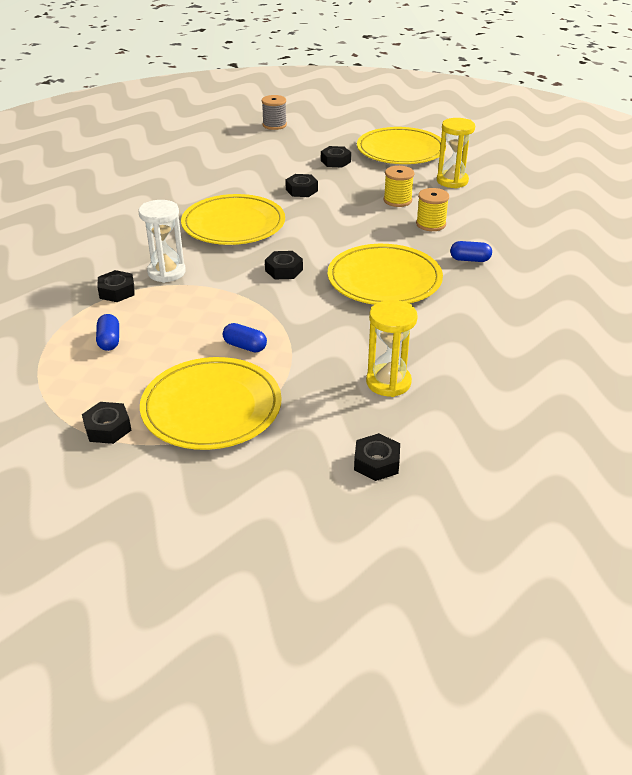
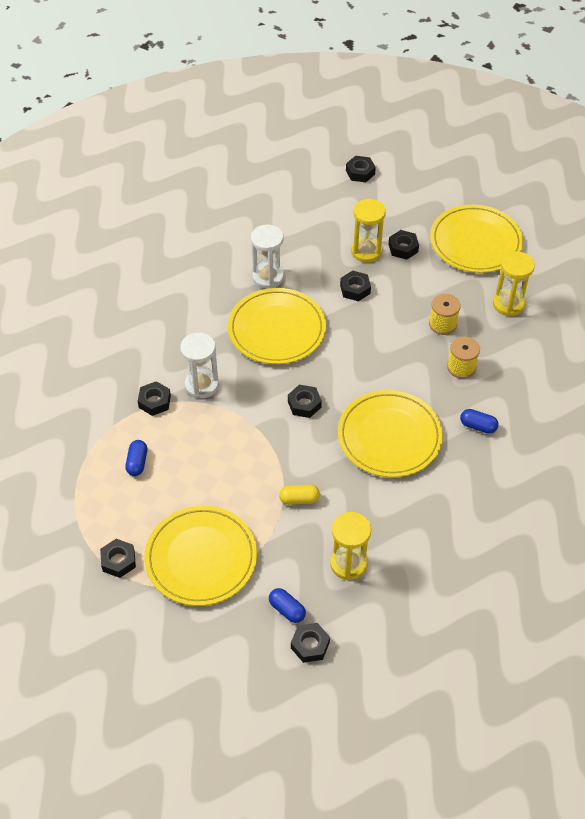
camera: 15 degrees right, 15 degrees up
(211, 193) = (268, 277): none -> white hourglass
(245, 346) = (245, 494): blue capsule -> blue capsule (287, 609)
(274, 125) = (360, 172): grey spool -> black nut
(302, 167) = (366, 251): none -> yellow hourglass
(308, 340) = (299, 499): none -> yellow capsule

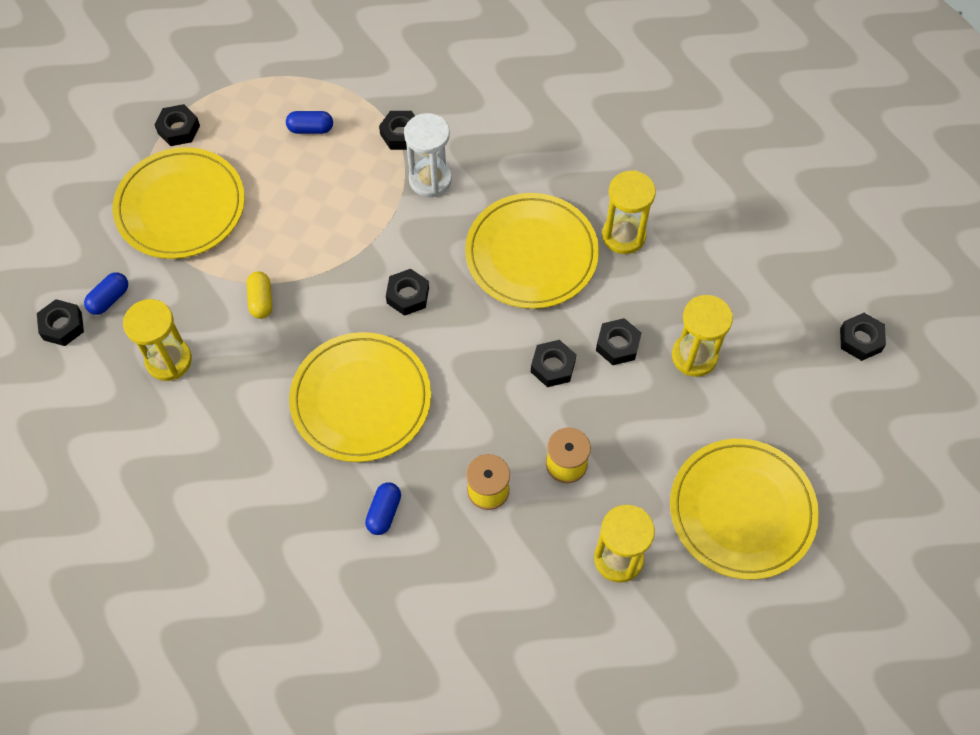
camera: 85 degrees right, 10 degrees up
(268, 277) = (623, 236): white hourglass -> yellow hourglass
(403, 248) = (710, 406): black nut -> black nut (553, 366)

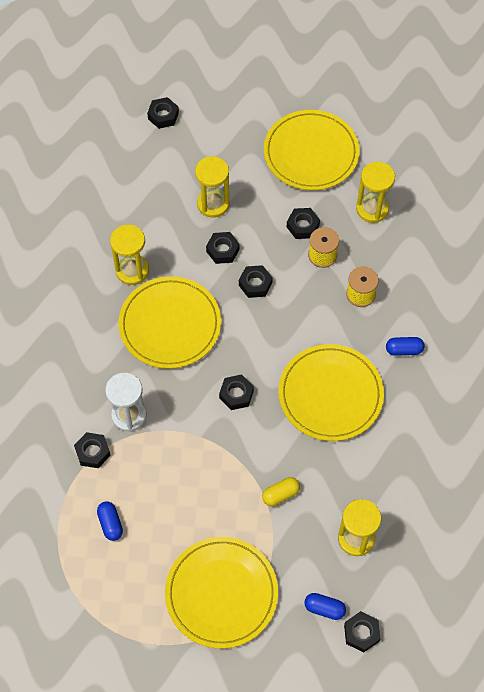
camera: 110 degrees left, 0 degrees up
(179, 129) = (147, 631): black nut -> black nut (302, 226)

